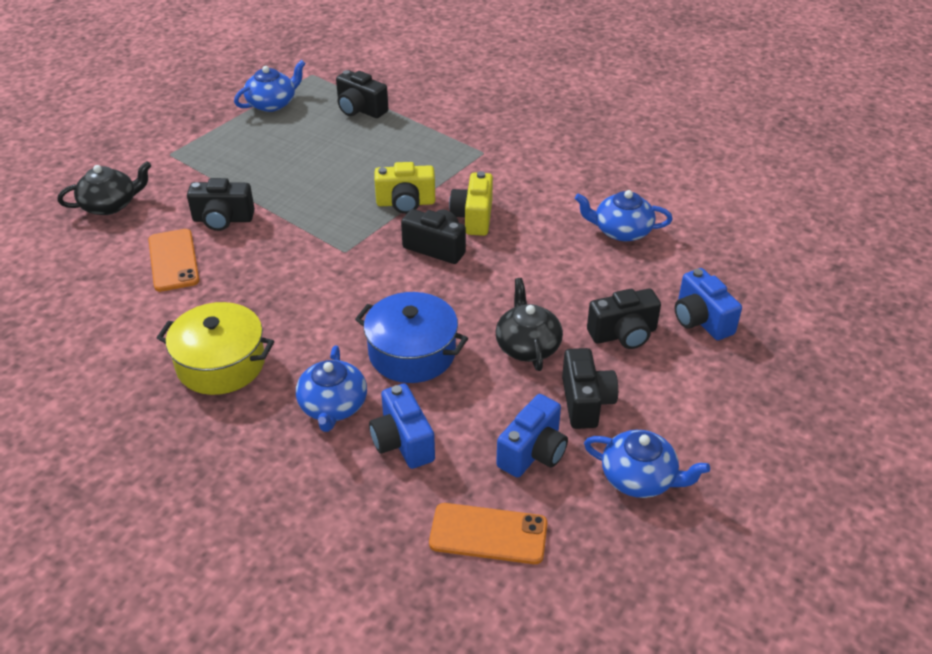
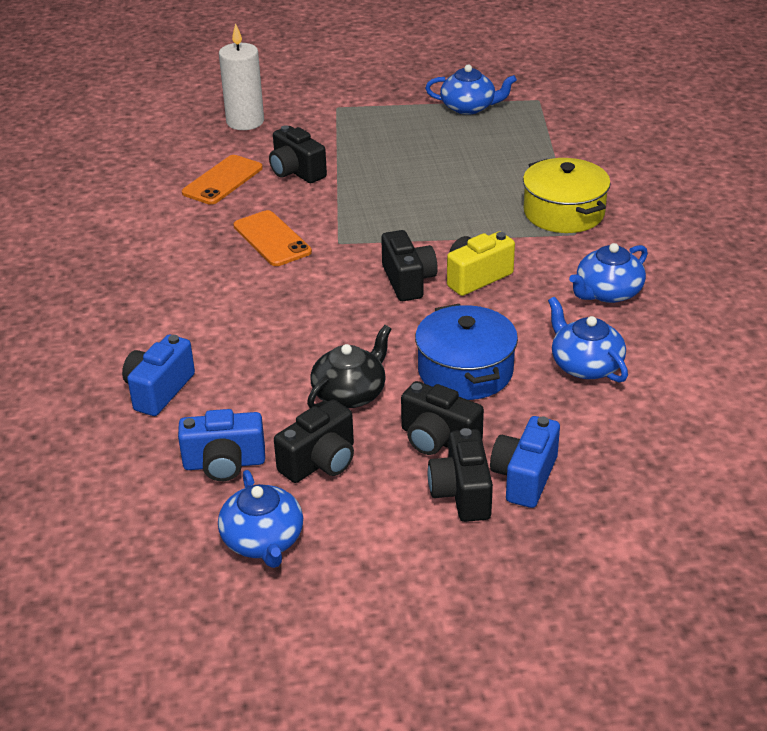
camera: 50 degrees right, 5 degrees down
(110, 205) = (245, 122): black teapot -> white candle
(221, 364) = (142, 264): yellow pot -> yellow pot (564, 212)
(333, 406) = (158, 337): blue teapot -> blue teapot (607, 292)
(360, 109) = (530, 146): black camera -> black camera (462, 493)
(405, 203) = (442, 235): yellow camera -> none
(412, 353) = (263, 340): blue pot -> blue pot (465, 371)
(488, 534) = (108, 487): orange phone -> orange phone (272, 239)

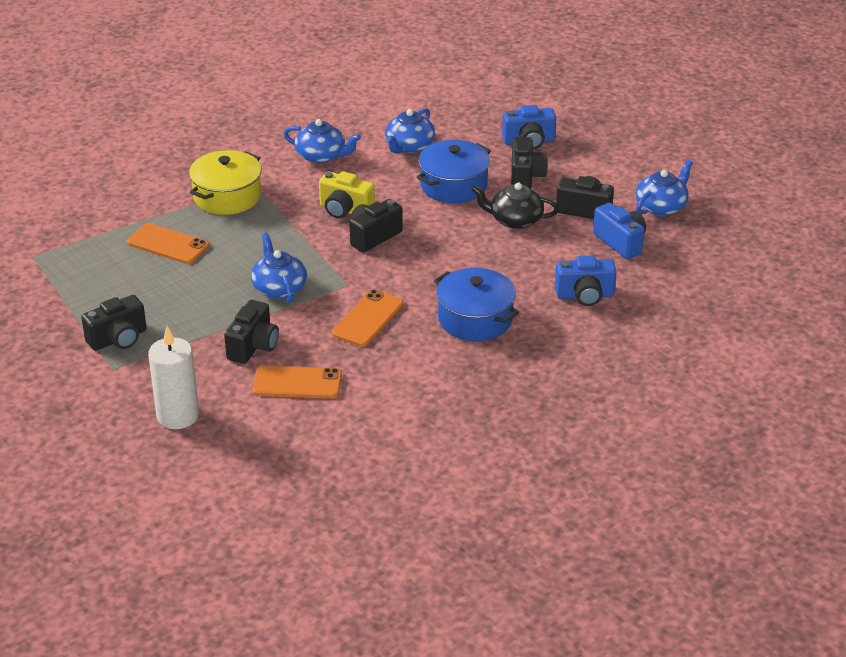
camera: 120 degrees left, 0 degrees up
(202, 301) = (475, 319): none -> blue pot
(462, 493) = (561, 157): black camera -> black camera (118, 339)
(469, 107) = (69, 289): blue teapot -> blue teapot (279, 288)
(500, 163) = (168, 244): none -> orange phone

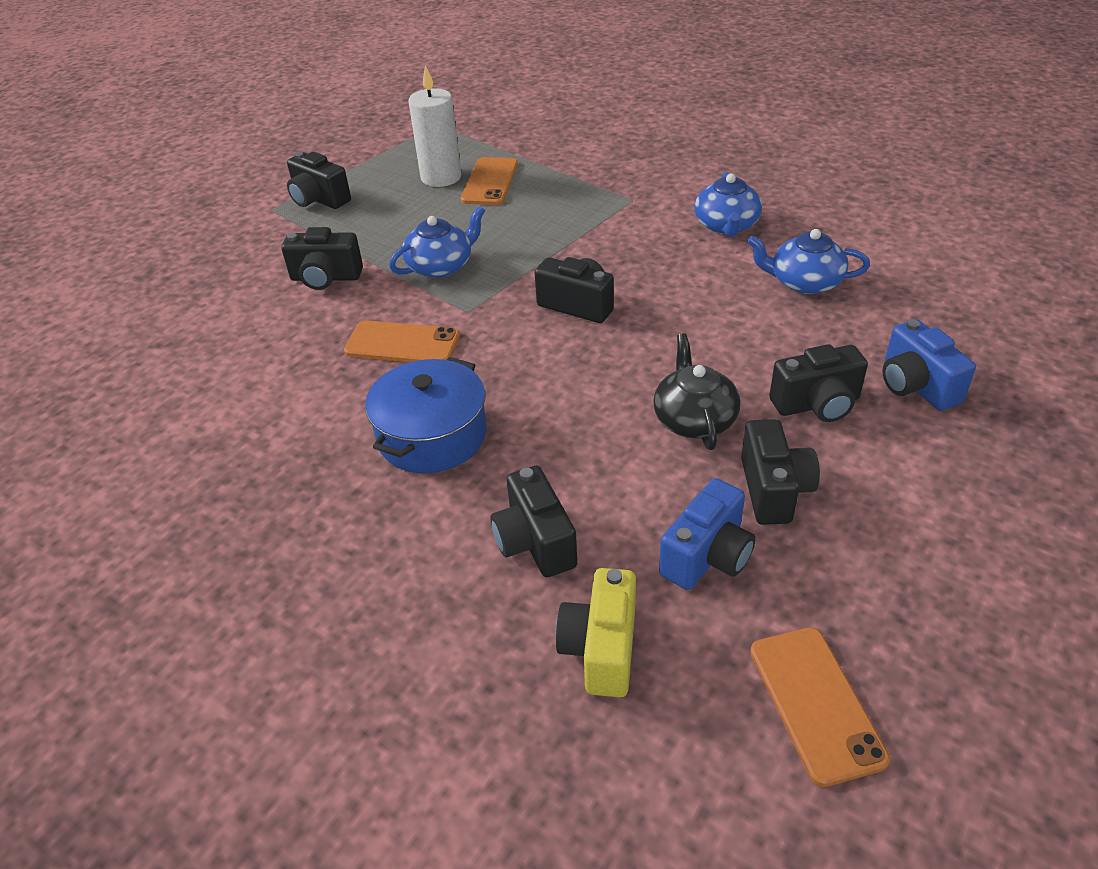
camera: 75 degrees right, 5 degrees up
(178, 416) = (198, 264): white candle -> white candle (441, 177)
(227, 196) = (598, 190): yellow pot -> none
(297, 383) = (264, 324): orange phone -> orange phone (815, 703)
(345, 210) = (622, 270): yellow camera -> yellow camera (601, 649)
(453, 185) = (740, 341): blue pot -> none
(585, 295) = (535, 542): blue camera -> black camera
(661, 206) = (854, 591): blue teapot -> none

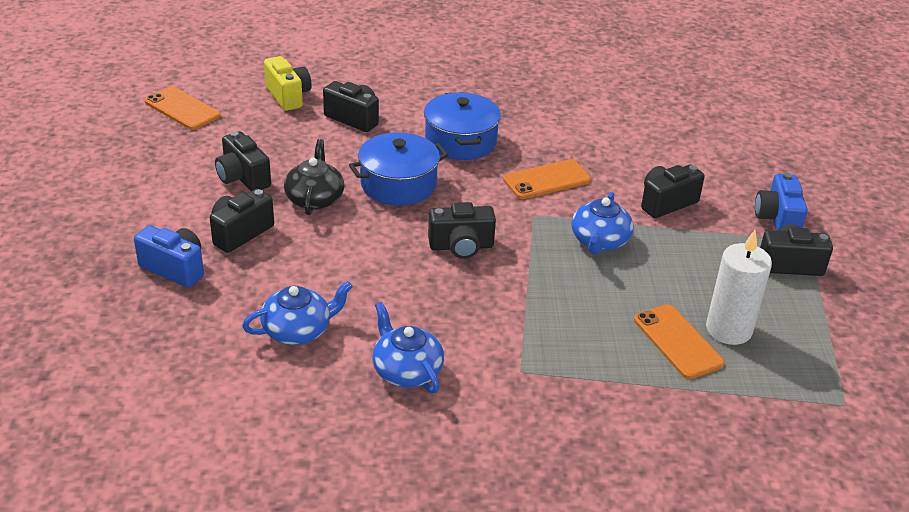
camera: 140 degrees right, 5 degrees down
(574, 401) = (398, 184): none -> blue pot
(694, 419) = (314, 198): black teapot -> black teapot turned 135 degrees counterclockwise
(707, 556) = (261, 139): blue camera -> blue camera (777, 219)

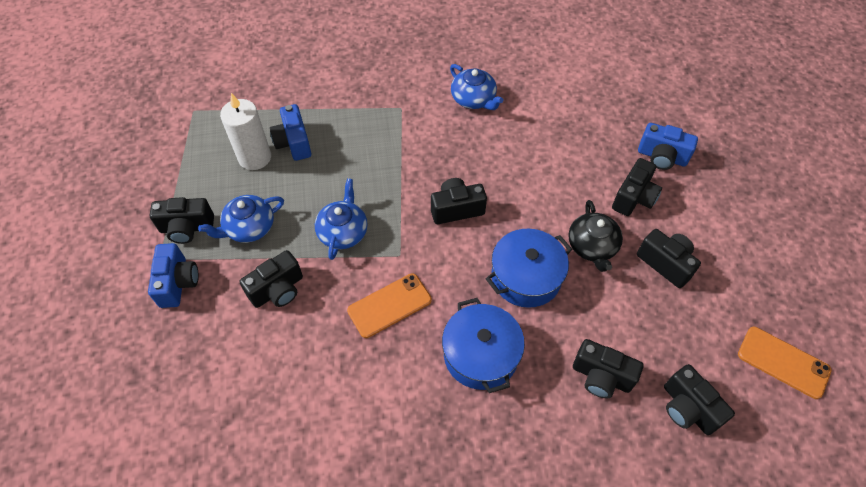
camera: 175 degrees right, 20 degrees up
(288, 96) = (687, 408): yellow camera -> black camera
(298, 330) = (552, 118): blue teapot -> blue teapot (249, 227)
(678, 341) = (293, 143): orange phone -> blue camera

